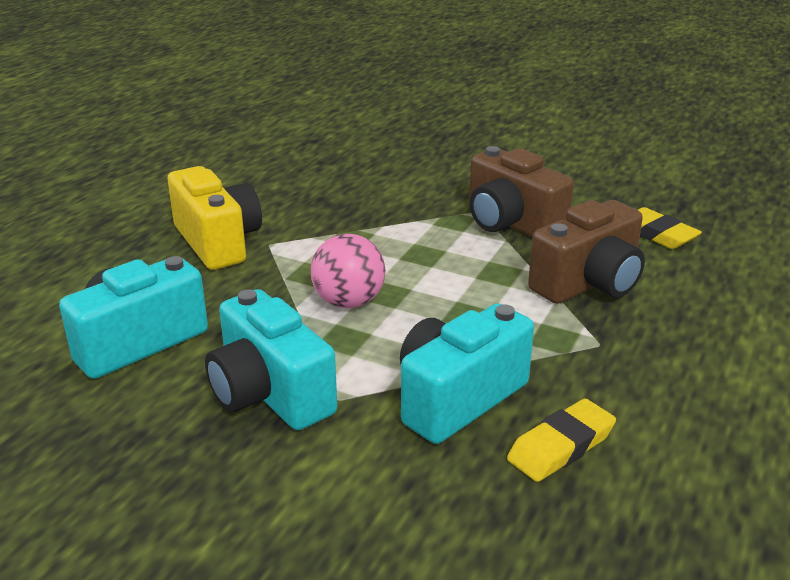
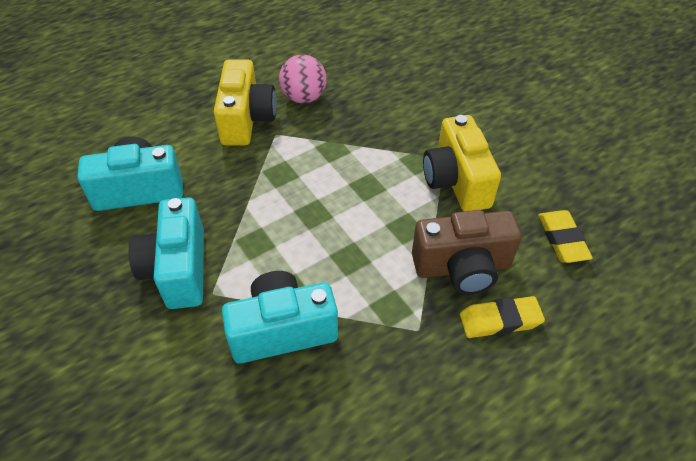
camera: 30 degrees right, 20 degrees up
(349, 302) = (283, 211): pink ball -> pink ball (304, 97)
(511, 223) = (456, 181): brown camera -> yellow camera
(561, 446) = (312, 406): yellow eraser -> yellow eraser (500, 320)

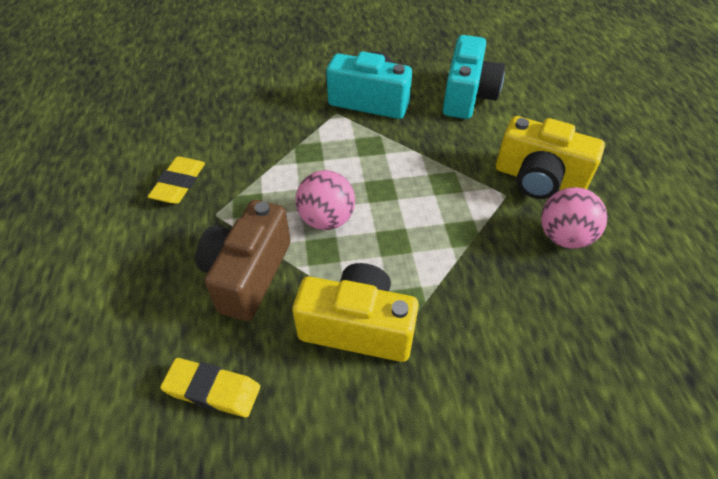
camera: 115 degrees right, 0 degrees up
(282, 330) = (278, 139): turquoise camera -> none
(370, 238) = (326, 219): none -> pink ball
(500, 320) = (176, 274): yellow eraser -> yellow eraser (179, 183)

